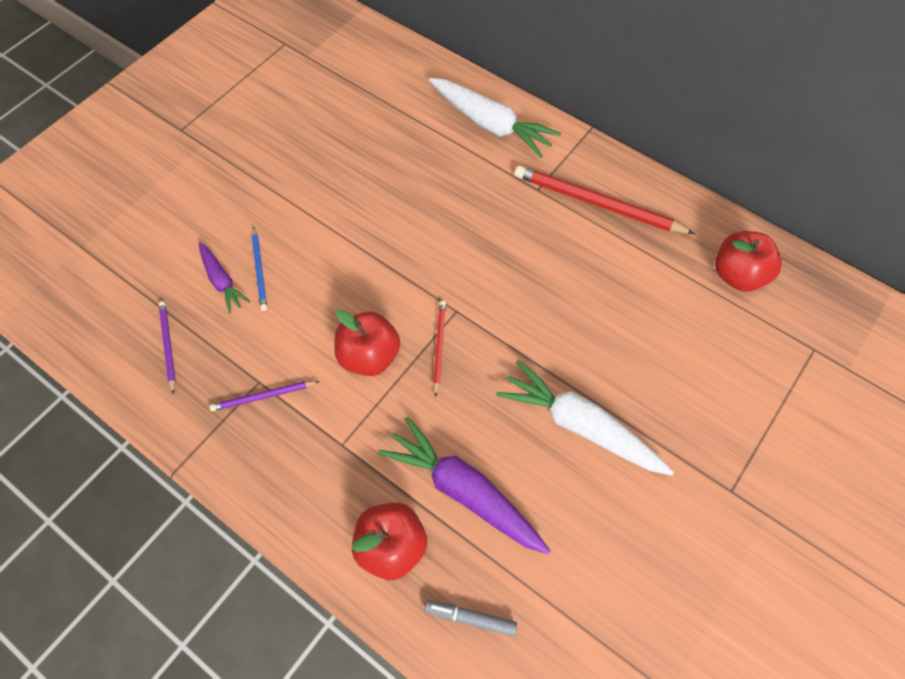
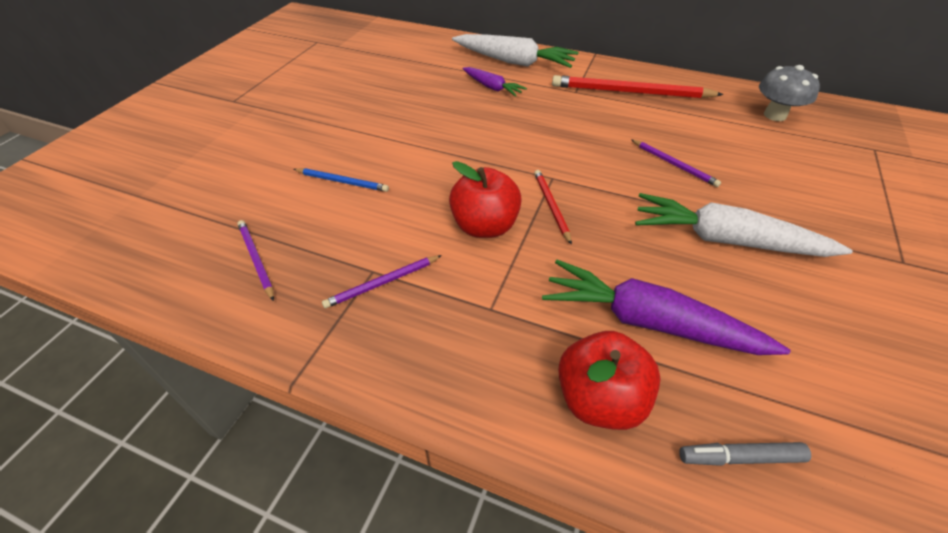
camera: 15 degrees left, 15 degrees down
(222, 281) = (304, 196): purple carrot -> purple carrot (492, 87)
(260, 270) = (342, 181): blue pencil -> blue pencil turned 45 degrees counterclockwise
(585, 321) = (674, 164): none -> purple pencil
(738, 275) = (774, 115): red apple -> grey mushroom

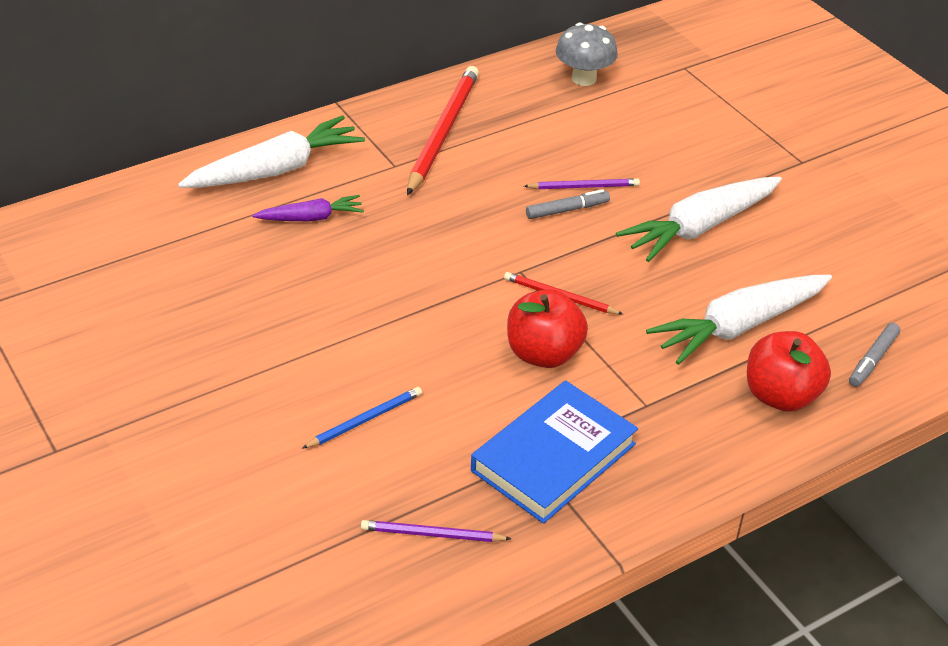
camera: 55 degrees left, 5 degrees down
(382, 283) = (553, 457): purple pencil -> blue book
(630, 92) = (443, 132): red pencil -> red pencil turned 150 degrees clockwise
(640, 168) = (567, 210): none -> grey marker
(649, 322) = (739, 326): purple carrot -> white carrot

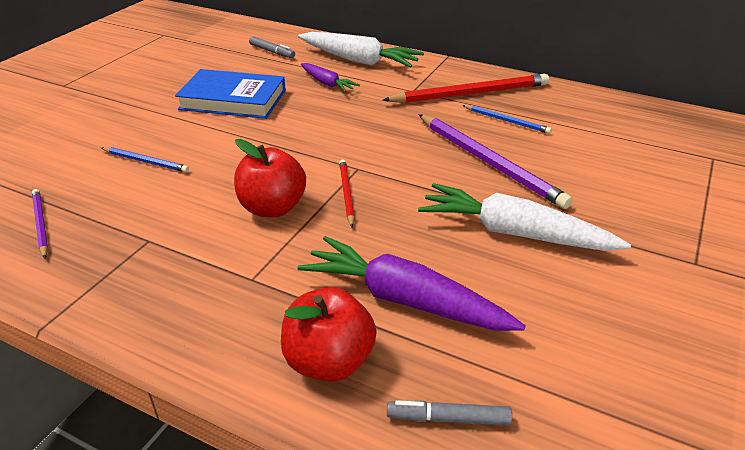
camera: 60 degrees right, 5 degrees down
(521, 138) = (507, 121): none -> blue pencil
(553, 457) = (154, 251): blue book -> blue book (233, 100)
(567, 210) = (451, 164): grey marker -> grey marker (272, 52)
(584, 78) = (617, 121): grey mushroom -> none
(584, 187) = (489, 162): purple pencil -> purple pencil, size x1.97
(739, 326) = (405, 300): white carrot -> purple carrot

